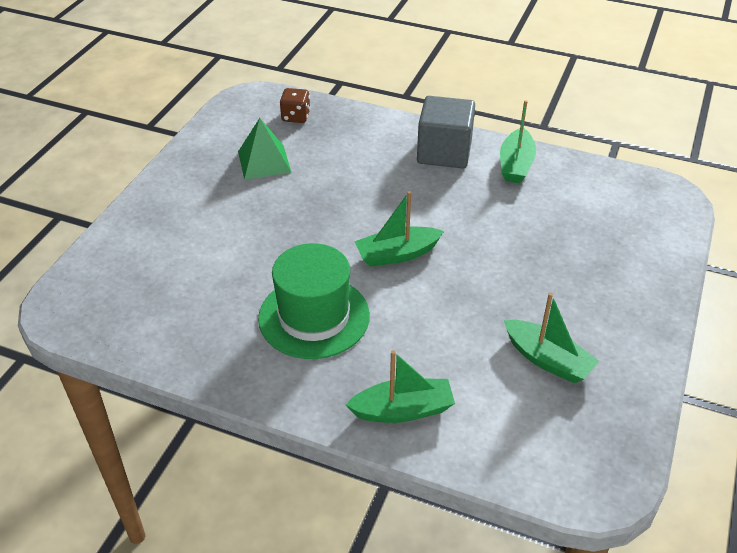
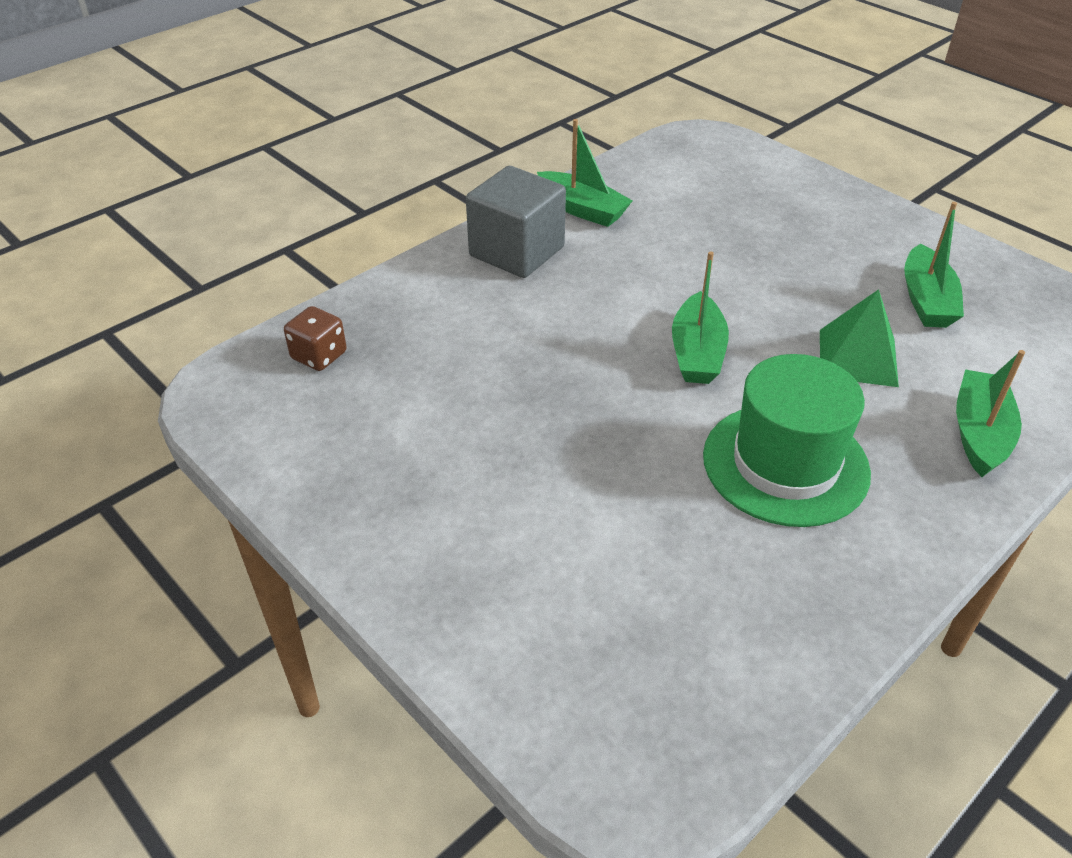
camera: 65 degrees left, 0 degrees up
(264, 161) = (405, 420): green pyramid -> green pyramid (857, 357)
(547, 360) = (926, 300): green boat -> green boat turned 120 degrees clockwise

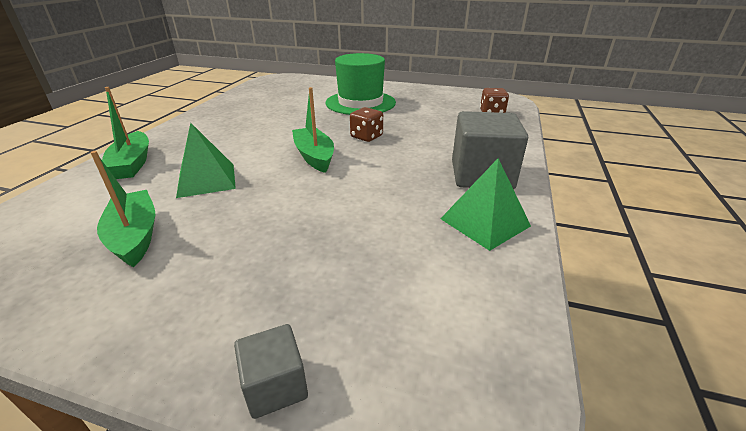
camera: 150 degrees right, 10 degrees down
(582, 209) = (484, 222): green boat -> green pyramid
(590, 370) = (366, 137): none -> brown dice
(785, 464) = (248, 131): green hat -> green hat (360, 103)
(805, 175) = (275, 385): none -> grey cube

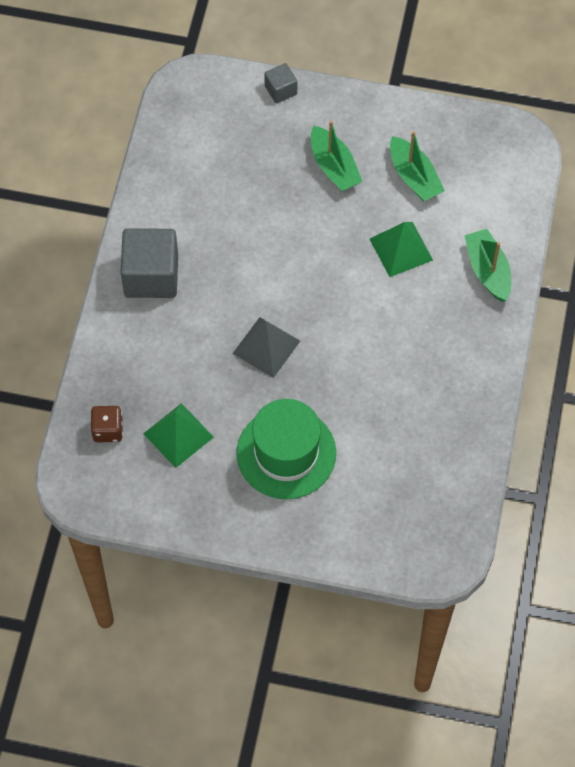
camera: 175 degrees right, 30 degrees up
(314, 156) = (314, 298): green boat -> green boat (334, 167)
(366, 137) = (266, 347): brown dice -> grey pyramid
(484, 222) = (162, 210): green pyramid -> green pyramid (178, 435)

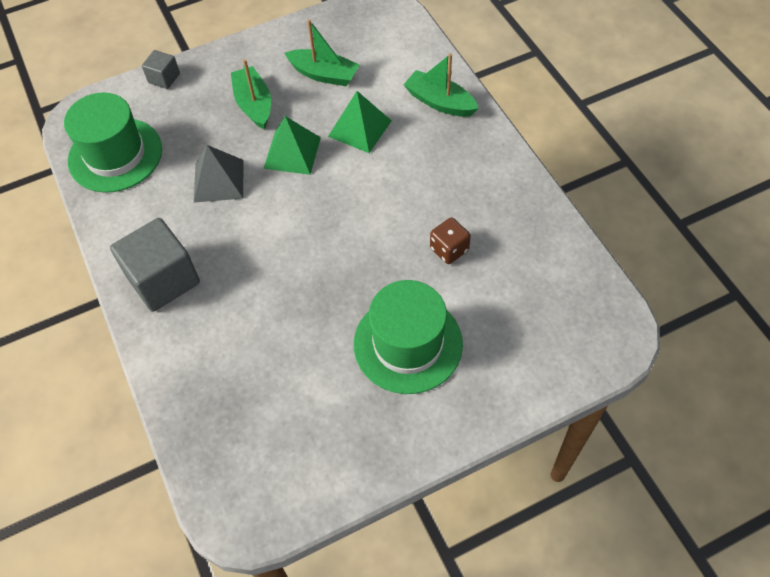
camera: 35 degrees left, 5 degrees down
(108, 430) = (227, 440): brown dice -> brown dice (449, 249)
(178, 435) = (298, 397): green pyramid -> green pyramid (292, 152)
(191, 139) = (115, 155): none -> green hat
(266, 347) = (314, 270): grey pyramid -> grey pyramid (218, 181)
(334, 167) = (254, 104): green boat -> green boat turned 135 degrees counterclockwise

